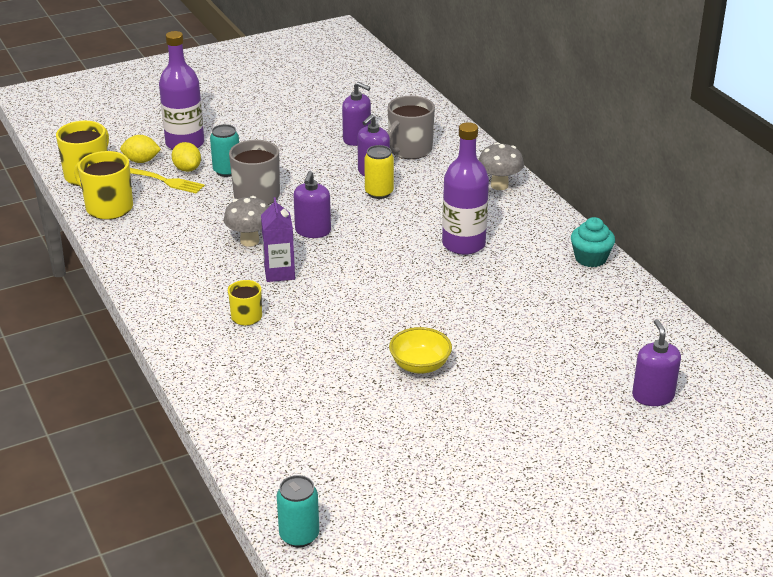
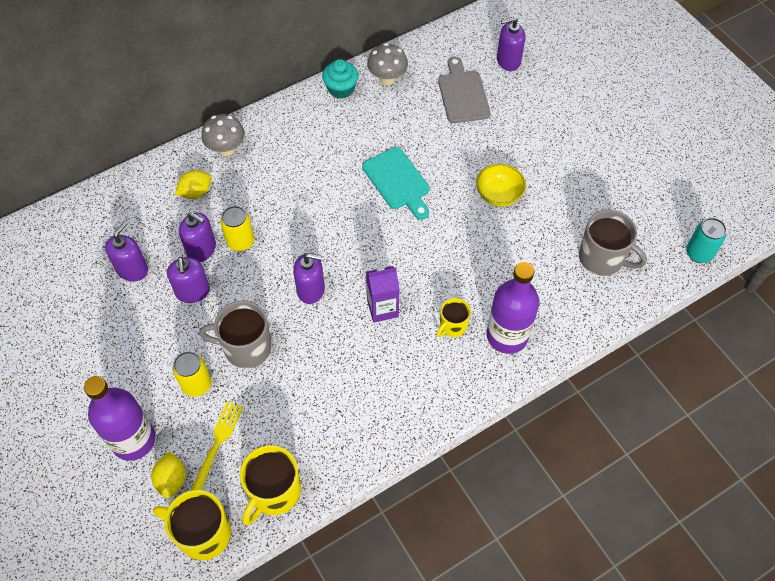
camera: 95 degrees left, 25 degrees up
(187, 169) = (191, 426): yellow lemon -> yellow lemon (196, 192)
(227, 171) = (196, 384): turquoise can -> yellow can
(249, 241) = (331, 341): grey mushroom -> grey mushroom (387, 79)
(326, 168) = (193, 292): none -> purple soap dispenser
(409, 150) = (158, 222): grey mug -> grey mug (602, 258)
(447, 291) = (398, 181): none -> turquoise cutting board
(463, 244) = (326, 173): purple bottle -> purple bottle (507, 336)
(587, 350) = (462, 94): none -> grey cutting board

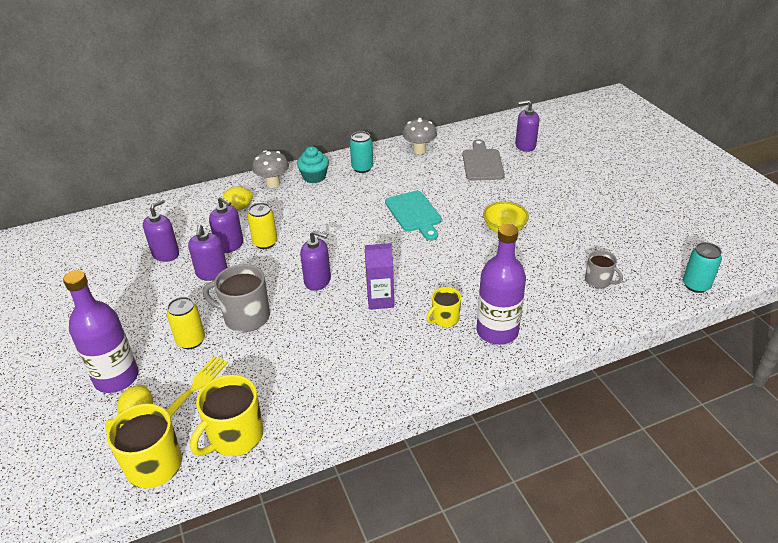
camera: 10 degrees right, 20 degrees down
(326, 114) = (362, 168): none -> turquoise can
(341, 89) = (379, 154): turquoise cupcake -> turquoise cupcake (314, 177)
(602, 258) = (598, 281): grey mug -> grey mug, size x0.59

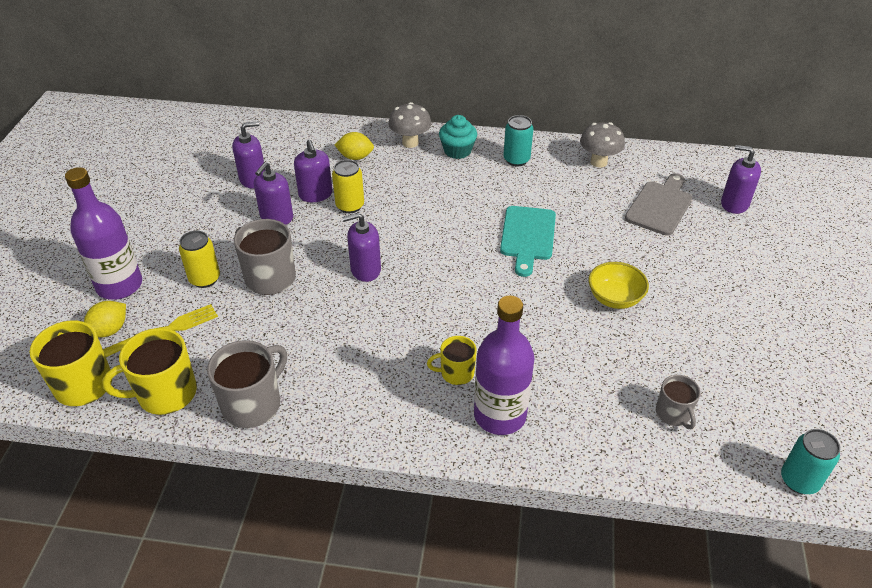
camera: 30 degrees right, 5 degrees up
(315, 409) = (253, 404): none -> grey mug
(317, 281) = (365, 270): purple soap dispenser -> purple soap dispenser turned 120 degrees clockwise
(380, 300) = (408, 320): purple carton -> none

